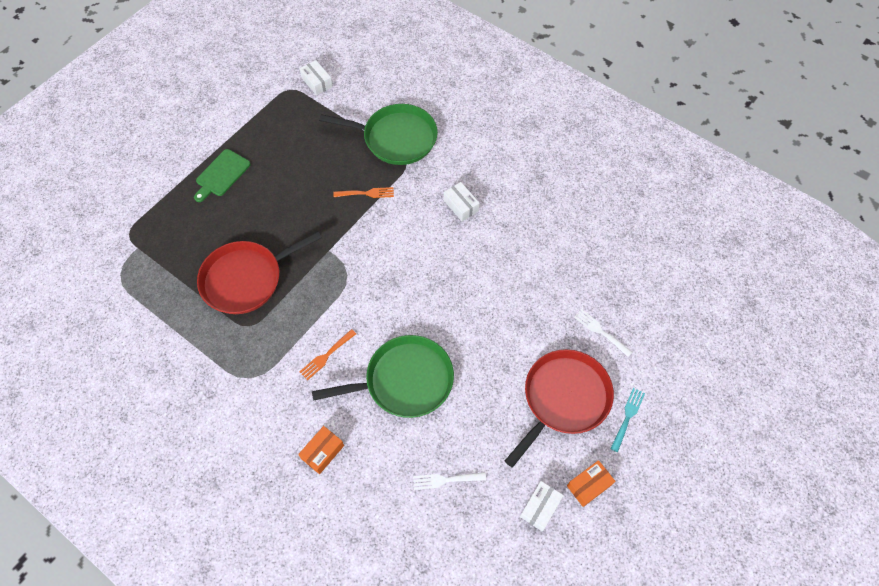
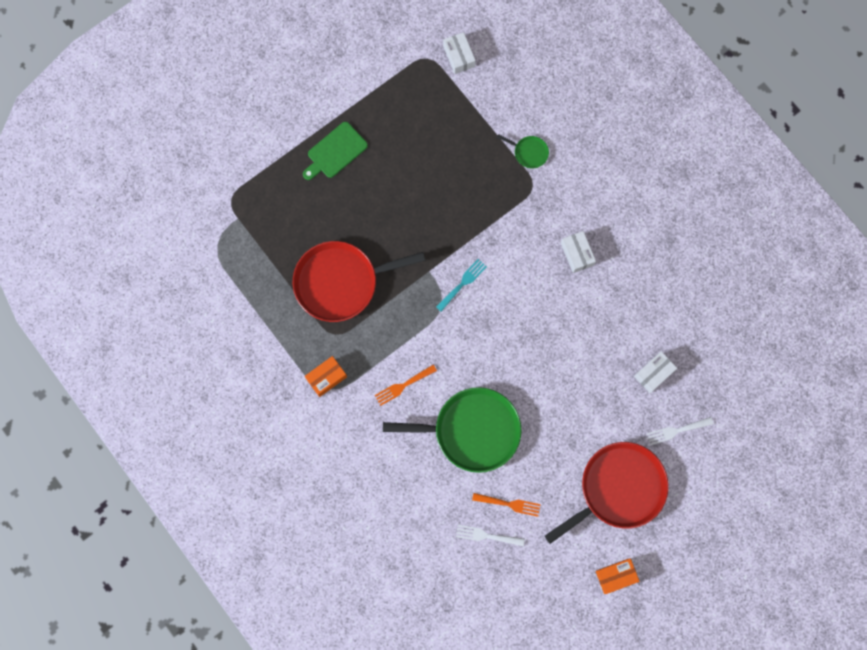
camera: 15 degrees right, 15 degrees up
(322, 452) = (380, 479): orange box -> orange box (326, 377)
(366, 193) = (482, 214): orange fork -> orange fork (509, 504)
(396, 138) = (529, 152): green pan -> green pan, size x0.42
(540, 507) = (565, 584): white box -> white box (654, 373)
(600, 331) = (676, 431): white fork -> white fork turned 75 degrees counterclockwise
(627, 417) = (673, 522): turquoise fork -> turquoise fork (462, 283)

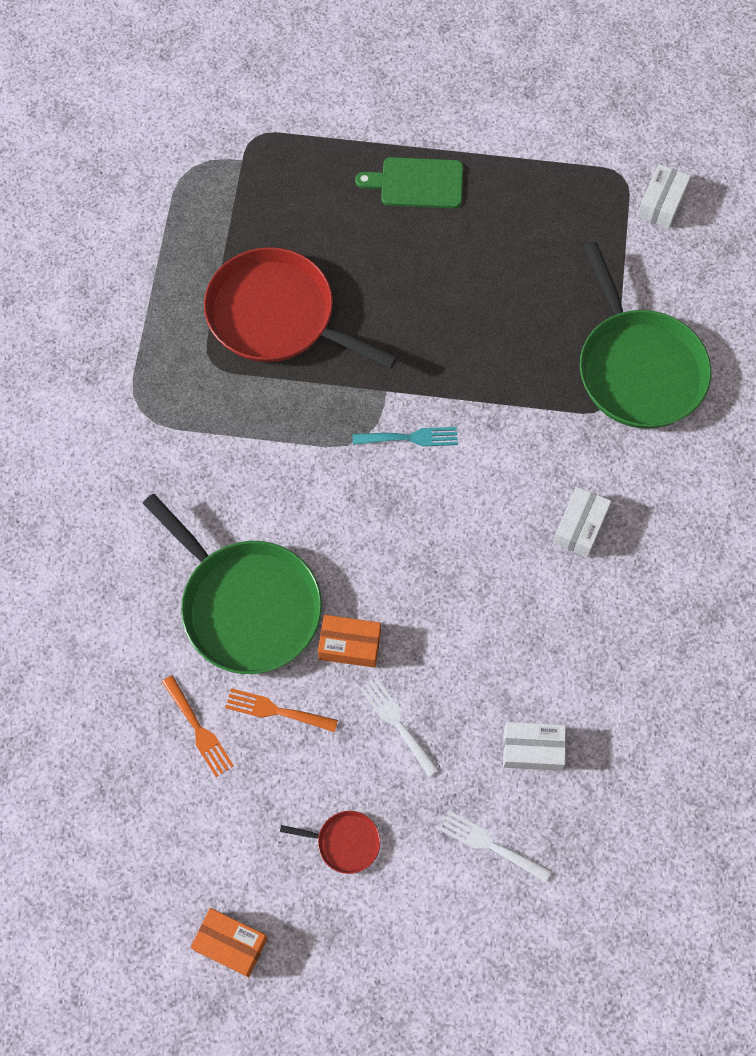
camera: 45 degrees right, 10 degrees down
(326, 377) = (152, 398): orange box -> orange box (350, 645)
(403, 386) = (224, 484): orange fork -> orange fork (276, 711)
(486, 536) = (133, 739): white fork -> white fork (397, 723)
(529, 152) = (638, 368): green pan -> green pan, size x2.37
(618, 489) = (345, 842): red pan -> red pan, size x0.42

